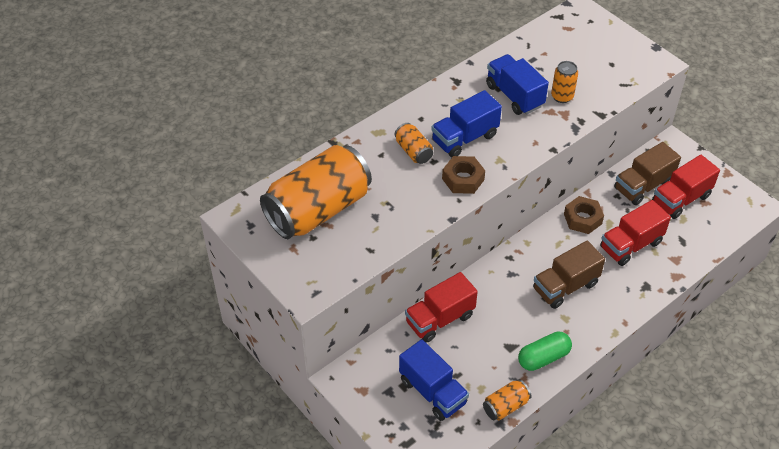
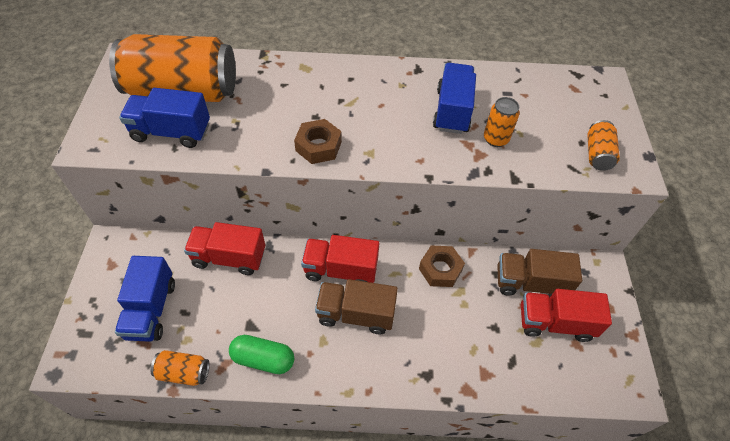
camera: 40 degrees right, 5 degrees up
(413, 151) = (310, 98): orange can -> orange can (597, 154)
(464, 138) = (364, 116): blue truck -> blue truck (171, 132)
(630, 245) = (457, 326): red truck -> red truck (340, 270)

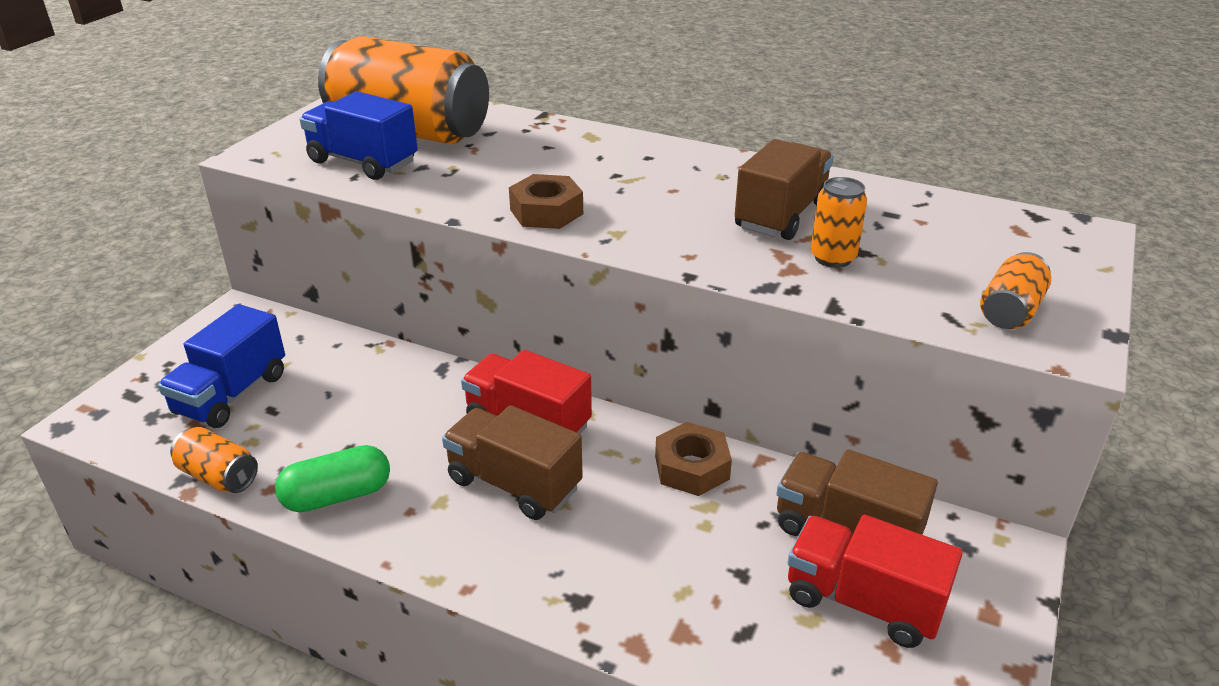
camera: 25 degrees right, 20 degrees down
(229, 257) = (376, 366): red truck -> none
(263, 359) = (337, 496): green capsule -> green capsule turned 60 degrees counterclockwise
(452, 111) = (781, 215): blue truck -> brown truck

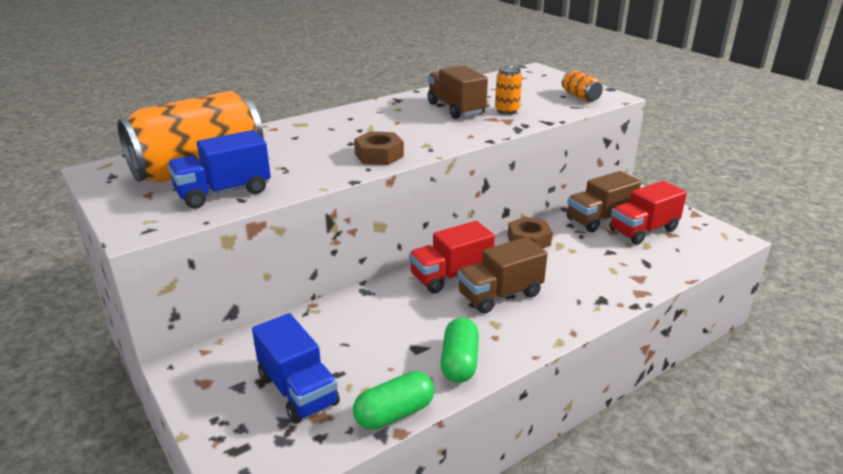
camera: 60 degrees left, 5 degrees down
(219, 476) = (394, 413): orange can -> green capsule

